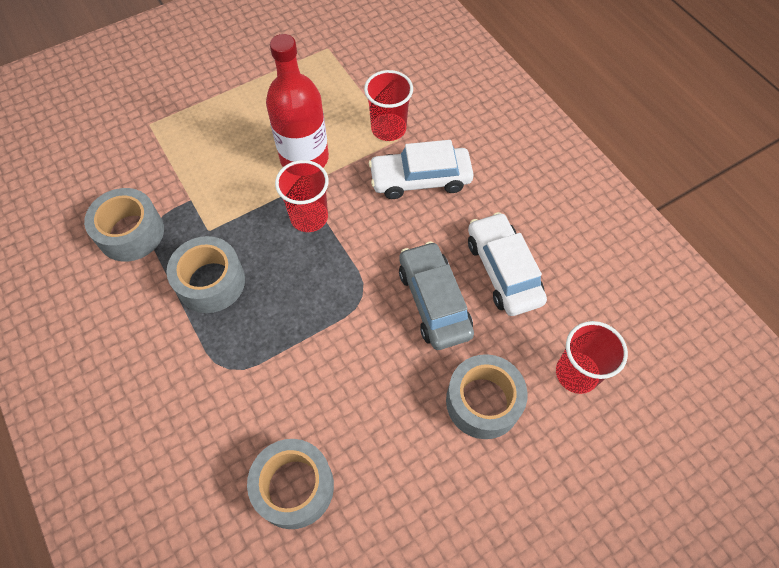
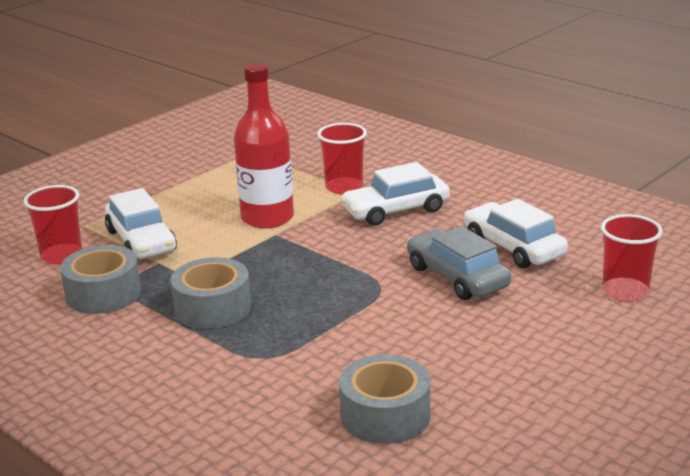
camera: 15 degrees left, 35 degrees down
(187, 162) = (141, 241): none -> white car
(309, 217) = (295, 251): red cup -> red cup (61, 256)
(483, 401) = (546, 325): grey tape -> none

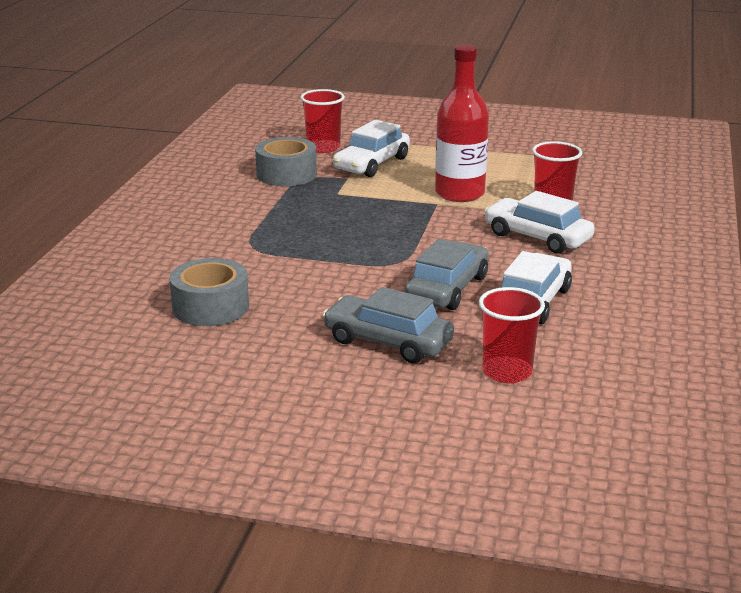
camera: 60 degrees right, 0 degrees up
(213, 307) = (302, 212): grey tape -> none
(535, 332) = (388, 342): none -> grey car

